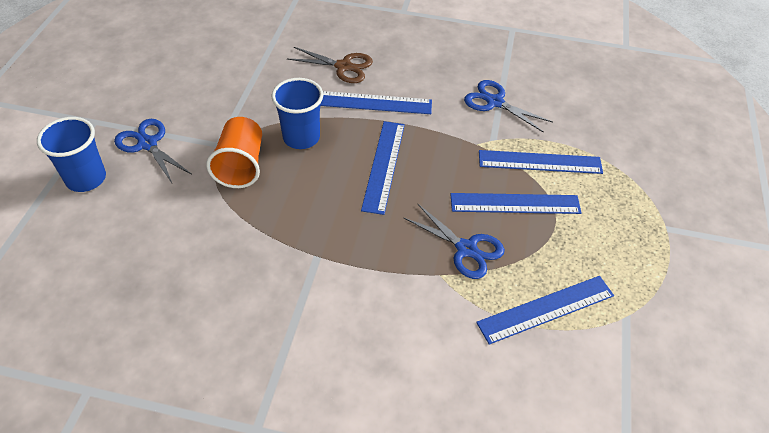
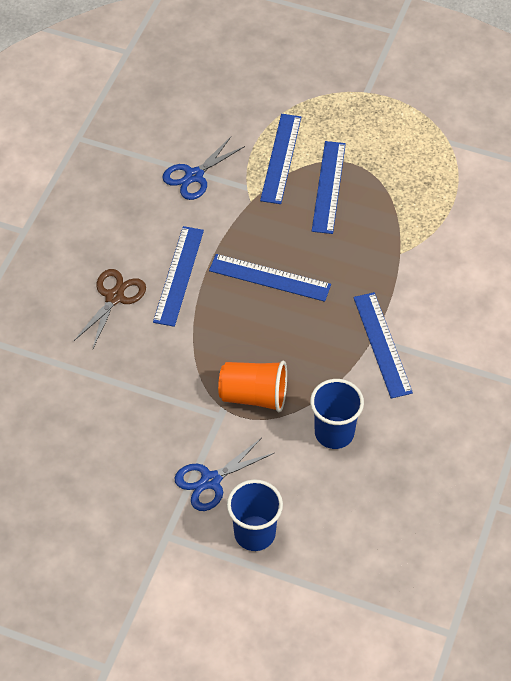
camera: 80 degrees left, 5 degrees up
(301, 137) = (221, 342): blue cup -> blue cup (334, 433)
(466, 249) = (375, 230): blue scissors -> none
(546, 309) = (439, 189): blue ruler -> blue ruler (382, 344)

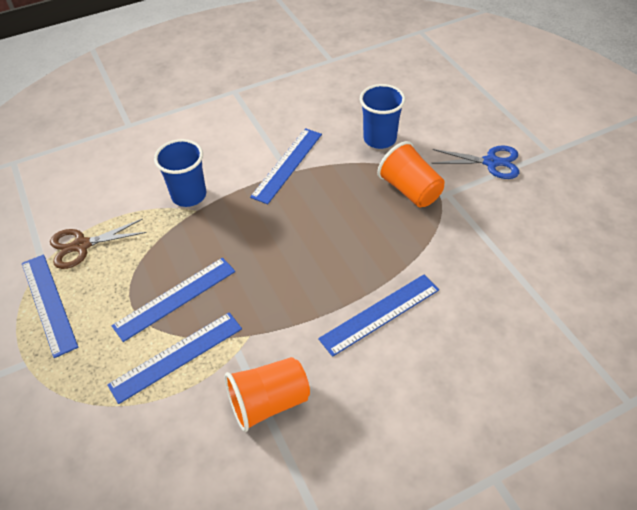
camera: 135 degrees left, 5 degrees down
(114, 297) = (454, 335): brown scissors -> brown scissors (82, 245)
(194, 176) = (268, 402): blue scissors -> orange cup
(254, 533) = (487, 122): blue cup -> blue cup (189, 195)
(269, 278) = (309, 259): blue ruler -> blue ruler (49, 303)

